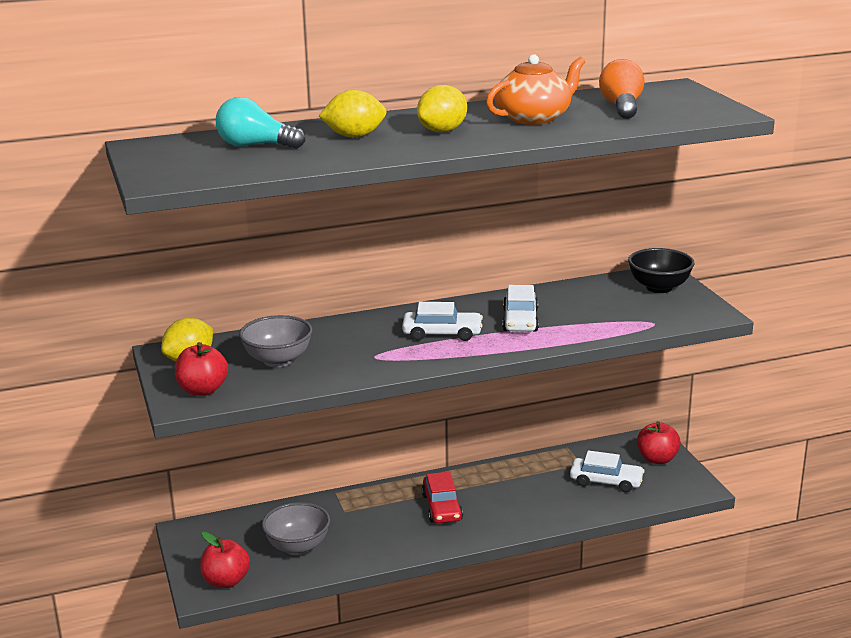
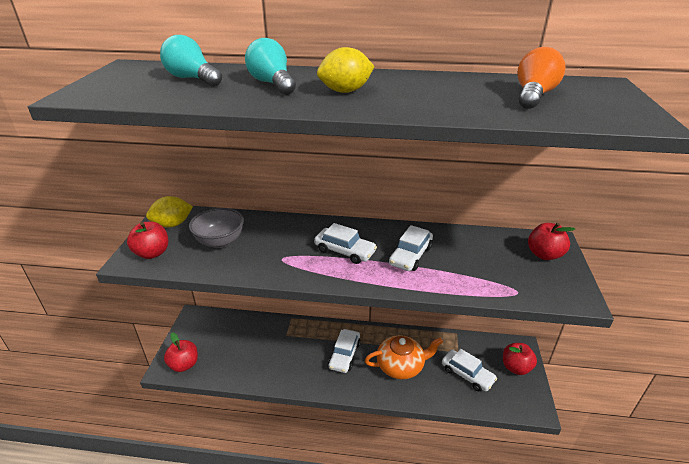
camera: 25 degrees right, 10 degrees up
(298, 547) = (240, 353): grey bowl -> none
(354, 136) = (272, 84): yellow lemon -> turquoise light bulb
(442, 507) = (344, 355): red car -> white car
(534, 118) = (439, 93): orange teapot -> orange teapot (401, 366)
(659, 287) = (544, 254): black bowl -> red apple

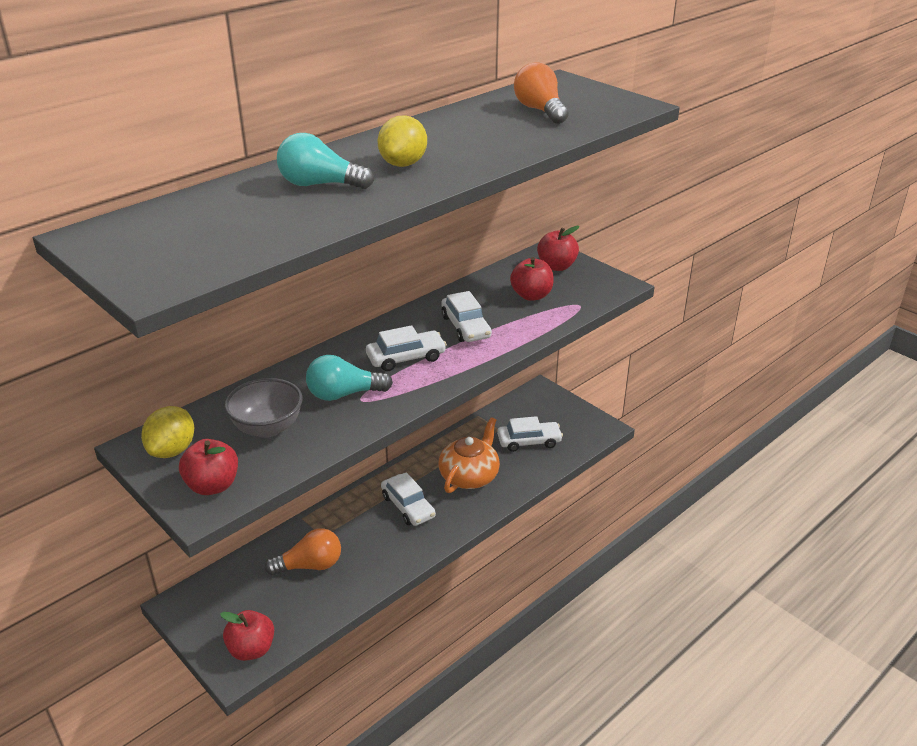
camera: 50 degrees left, 0 degrees up
(192, 79) = (223, 215): turquoise light bulb -> turquoise light bulb (344, 394)
(260, 345) = (310, 565): none -> orange light bulb
(516, 367) = (556, 408): red apple -> red apple (531, 295)

